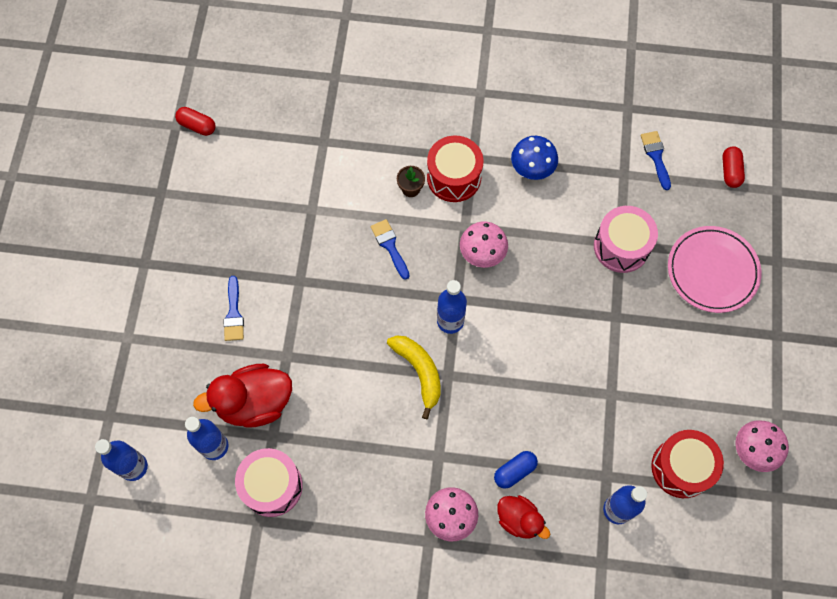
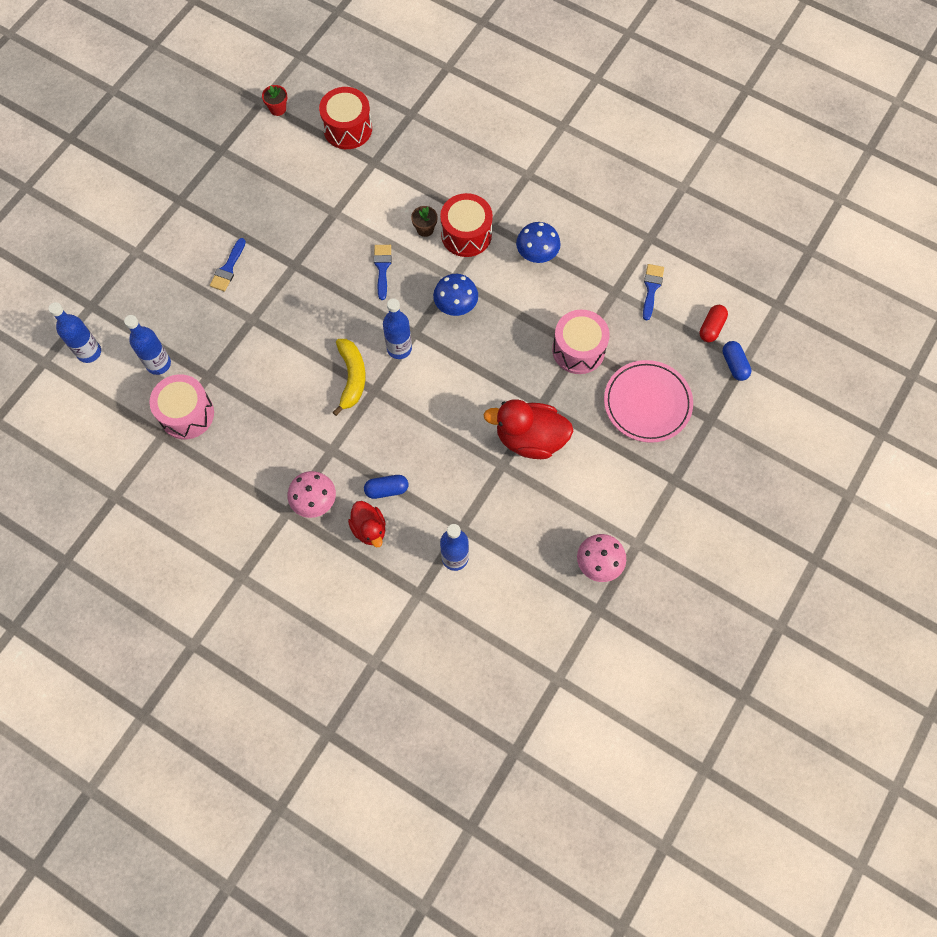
camera: 25 degrees right, 0 degrees up
(197, 126) = (278, 109): red capsule -> red flower pot
(254, 403) = (207, 344): red duck -> red duck (530, 438)
(482, 254) = (456, 306): pink mushroom -> blue mushroom
(681, 468) = (528, 549): red drum -> red drum (347, 129)
(770, 198) = (734, 364): none -> blue capsule

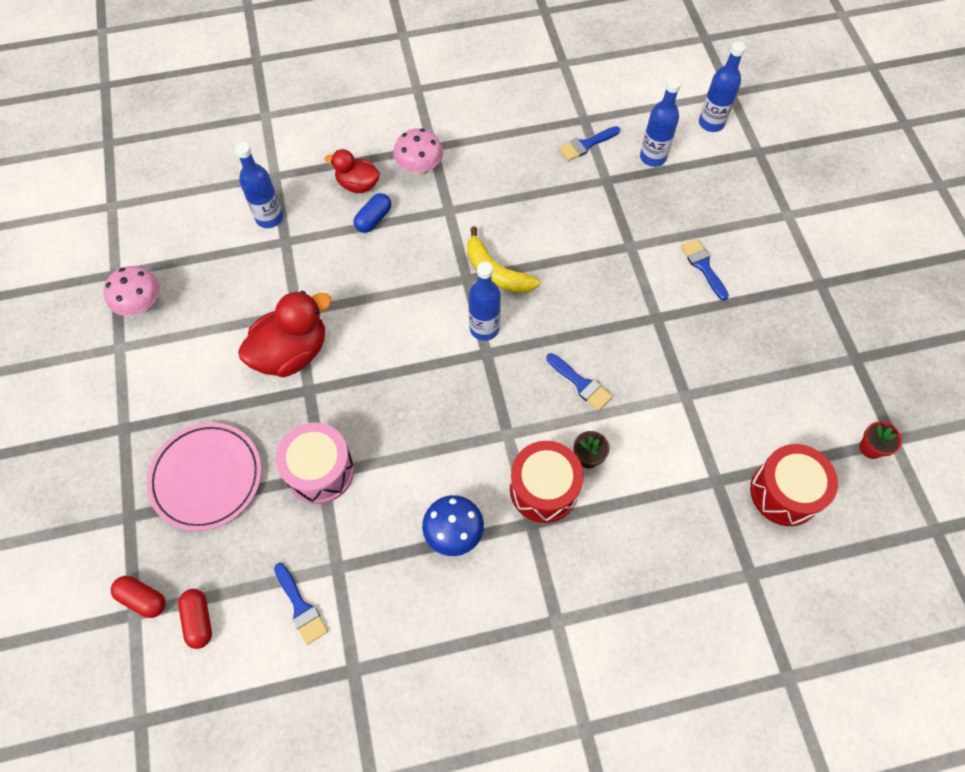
camera: 135 degrees right, 5 degrees down
(187, 414) = (586, 145): pink drum -> blue brush
(456, 306) = (476, 409): blue mushroom -> none
(734, 364) = (143, 599): blue capsule -> red capsule

